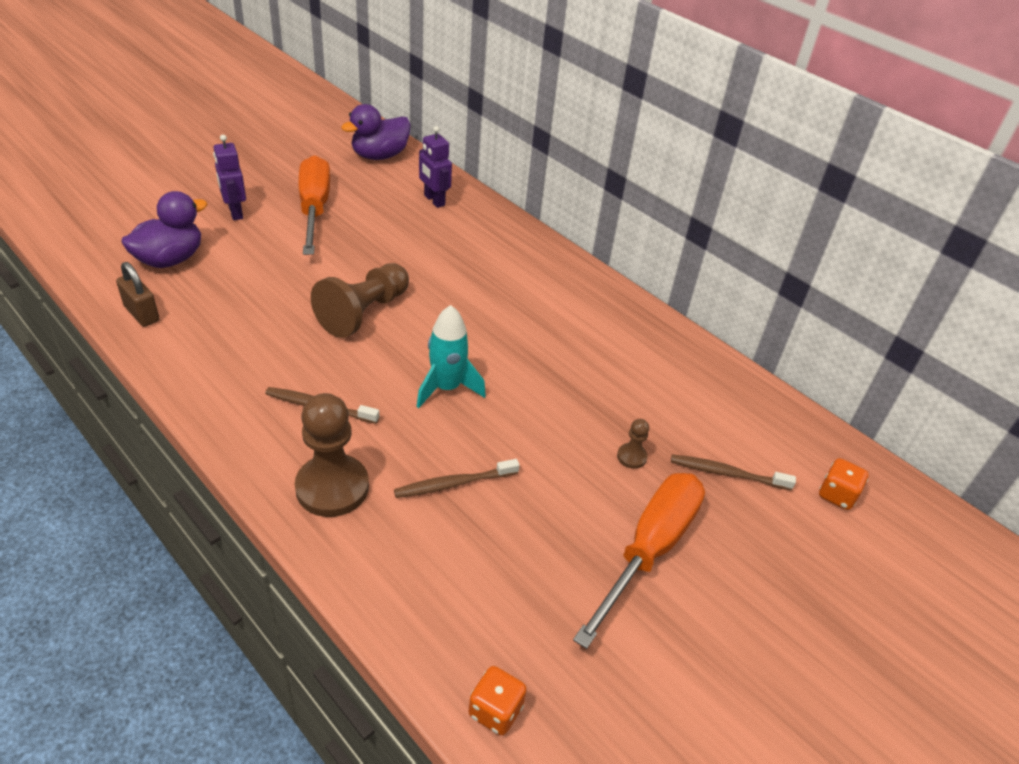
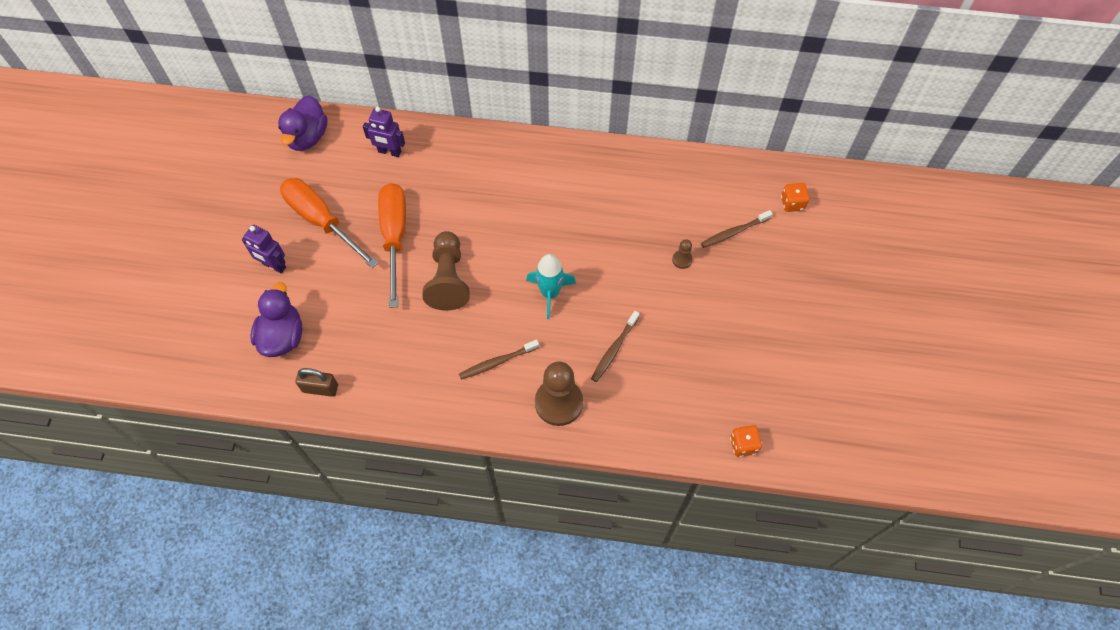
camera: 35 degrees left, 20 degrees up
(649, 550) = (735, 309): orange screwdriver -> orange screwdriver (394, 237)

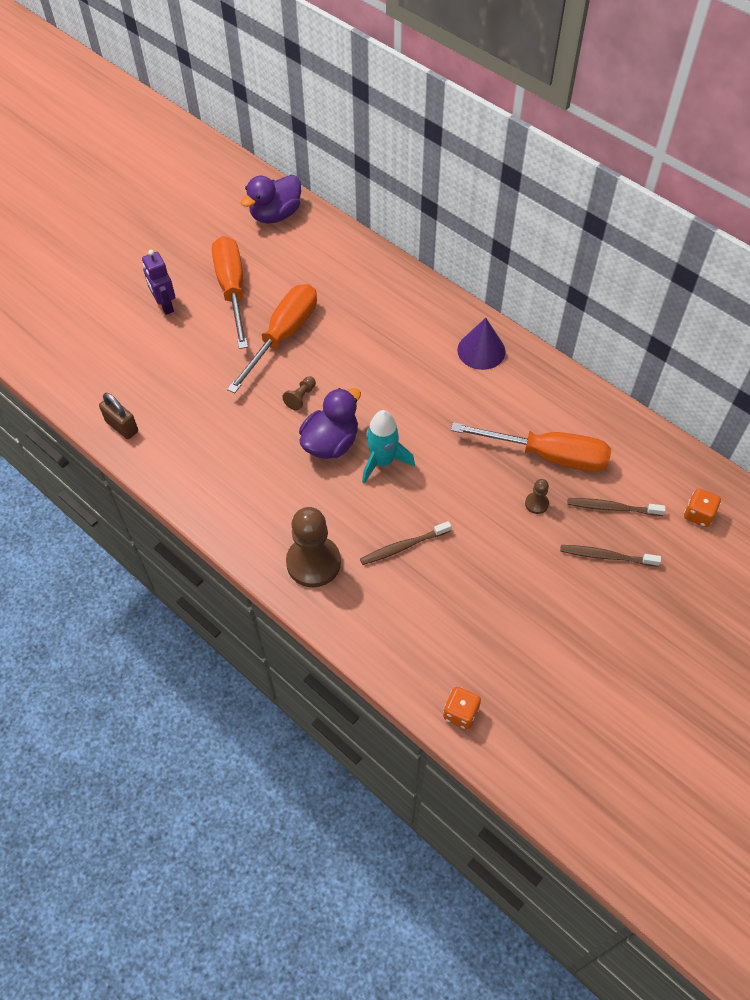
camera: 35 degrees right, 5 degrees down
(283, 336) = (126, 367): purple duck -> purple duck (331, 443)
(389, 152) = (335, 262): purple robot -> none
(448, 279) = (301, 397): brown pawn -> brown pawn, size x0.45
(497, 362) = (287, 493): brown toothbrush -> brown toothbrush (606, 556)
(557, 164) = (481, 350): none -> purple cone
(663, 219) = (548, 455): none -> orange screwdriver

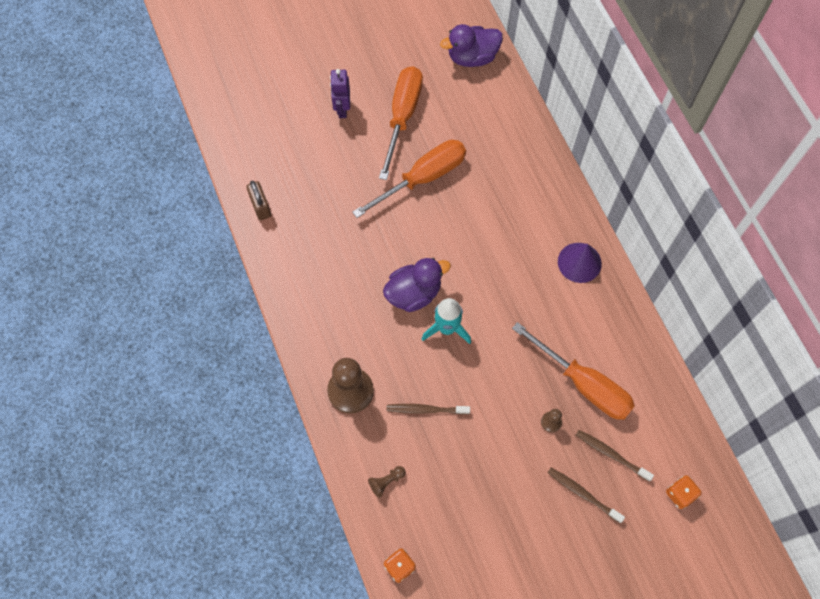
camera: 25 degrees right, 10 degrees up
(301, 397) = (410, 241): brown pawn -> brown pawn (386, 482)

